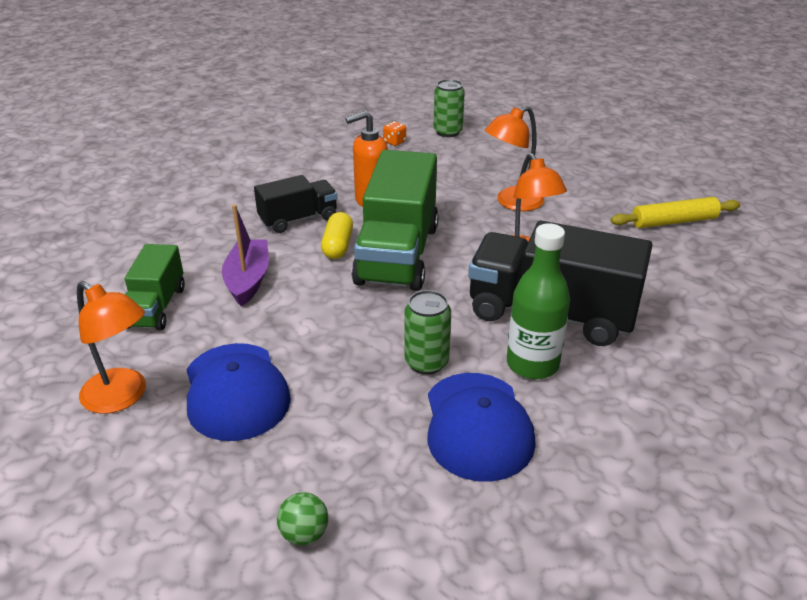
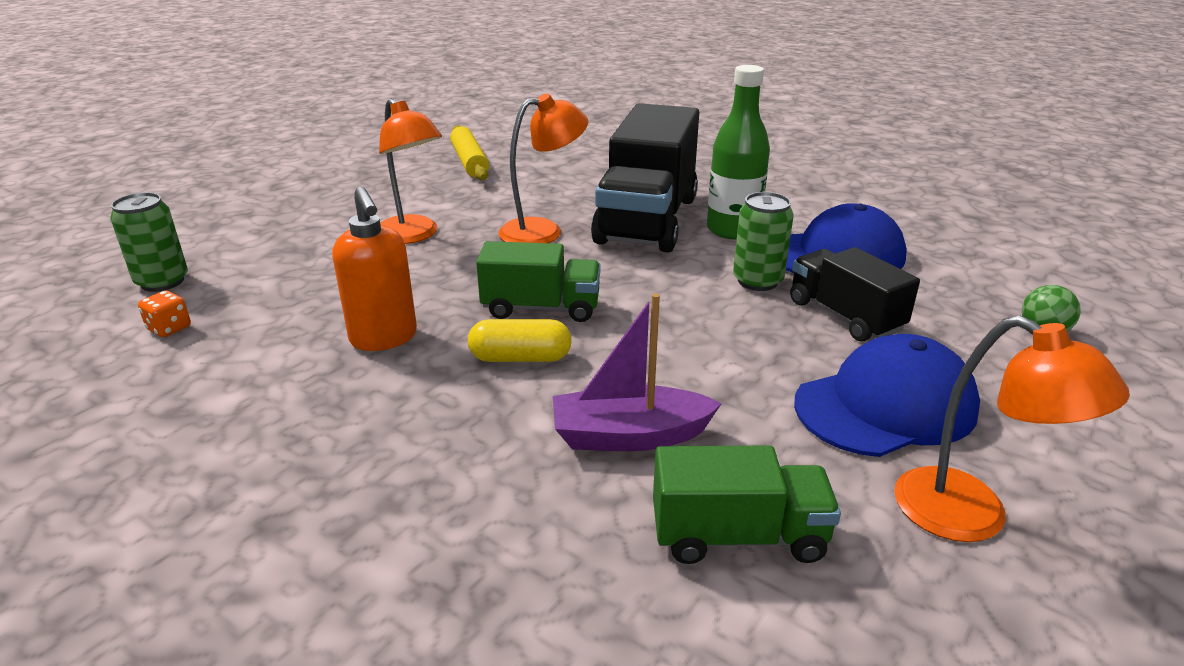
camera: 95 degrees left, 5 degrees down
(122, 397) = (972, 517): orange lamp -> orange lamp turned 105 degrees clockwise
(298, 219) = (433, 406): black truck -> black truck (844, 316)
(397, 254) = (541, 308): green truck -> green truck, size x0.55

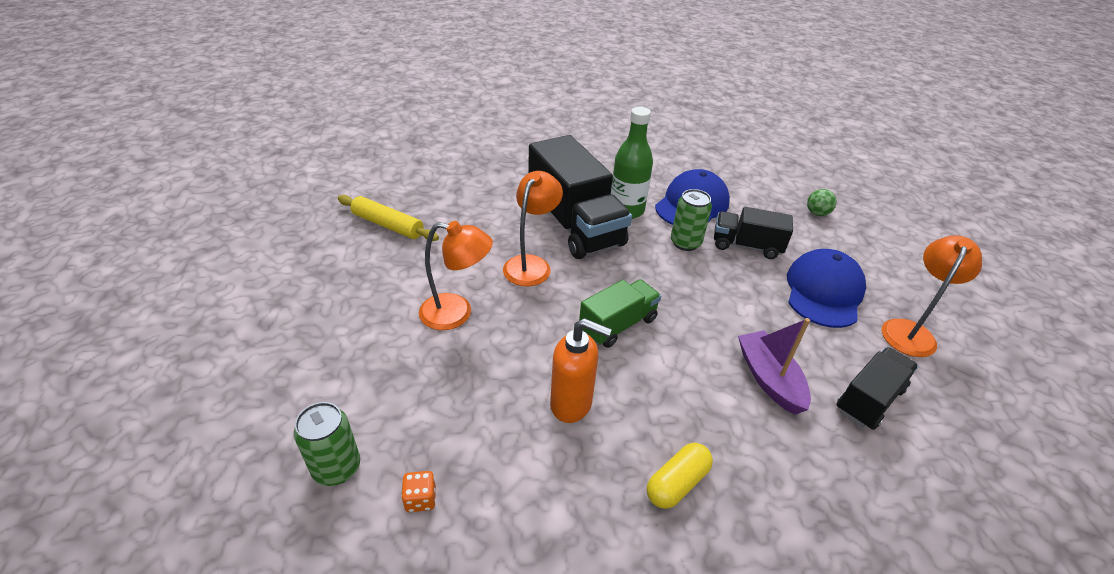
camera: 45 degrees left, 10 degrees up
(520, 358) = (659, 366): yellow capsule -> yellow capsule (677, 483)
(629, 436) = (769, 379): purple boat -> purple boat turned 120 degrees clockwise
(738, 536) = (869, 400): green truck -> black truck
(972, 517) = (910, 331): orange lamp -> orange lamp turned 60 degrees counterclockwise

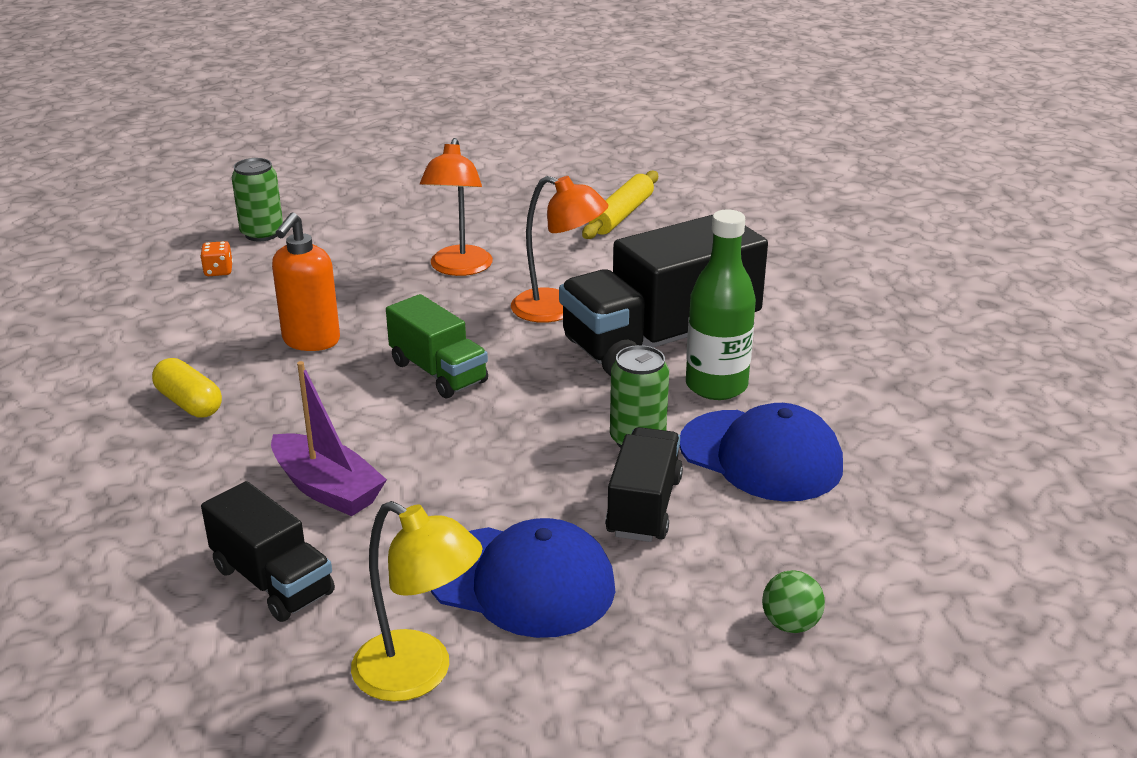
camera: 90 degrees right, 10 degrees down
(769, 379) = (327, 489): purple boat -> purple boat turned 60 degrees clockwise
(910, 331) = (418, 674): orange lamp -> yellow lamp

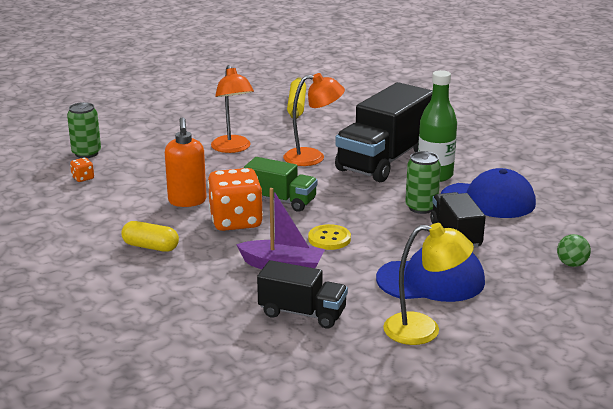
camera: 25 degrees left, 5 degrees down
(342, 391) = (236, 221): none -> orange dice
(442, 458) = (329, 239): none -> yellow button

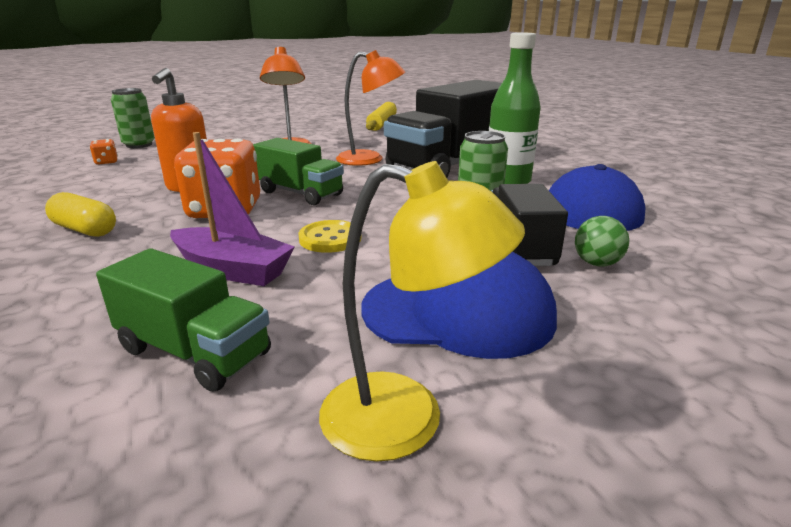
camera: 10 degrees right, 0 degrees up
(302, 313) = (194, 352): black truck -> green truck
(571, 264) = (721, 308): green ball -> green ball (596, 263)

